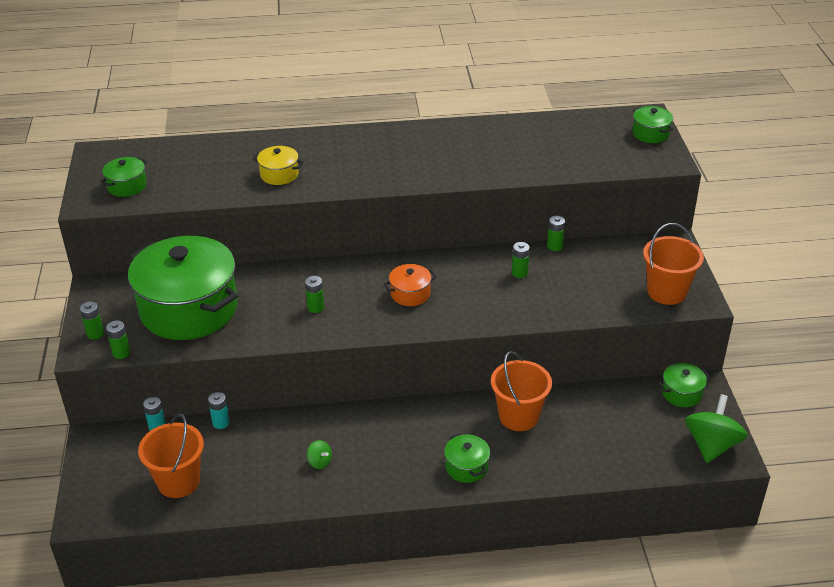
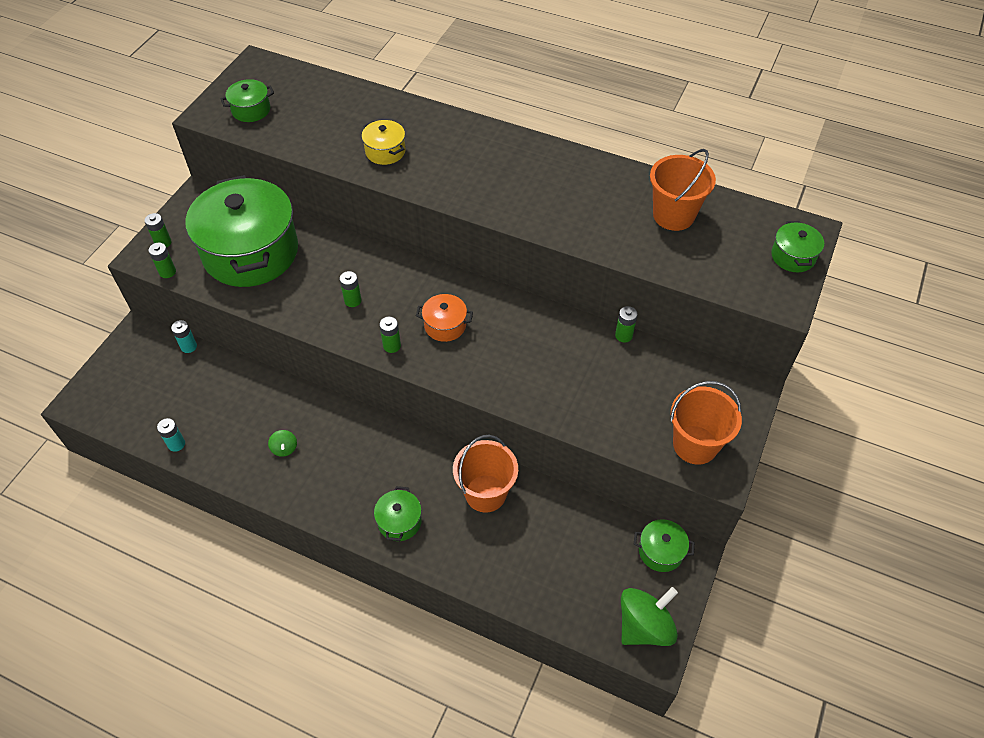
camera: 30 degrees right, 15 degrees up
(178, 481) = (166, 408): orange bucket -> orange bucket (673, 215)
(221, 423) = (238, 367): turquoise battery -> turquoise battery (176, 444)
(519, 273) = (564, 350): green battery -> green battery (392, 346)

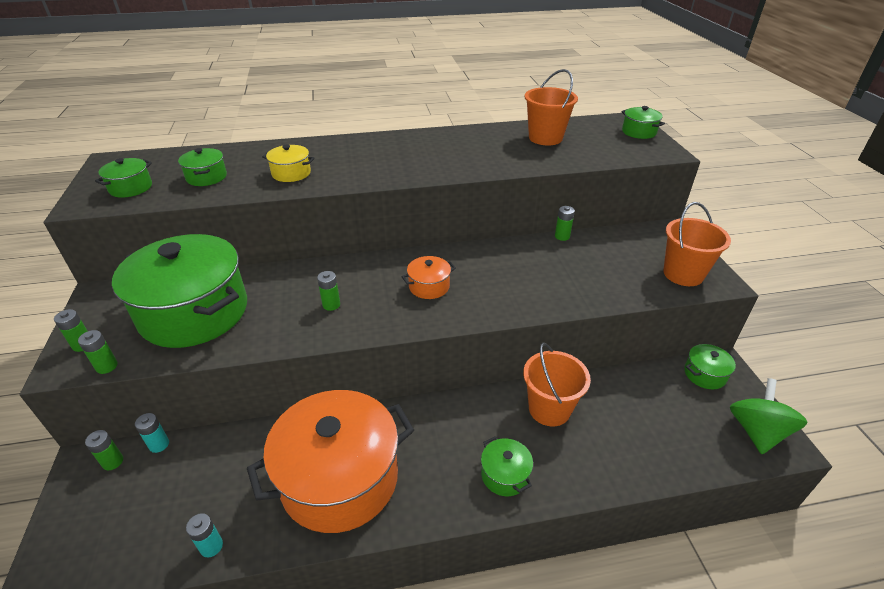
camera: 35 degrees left, 15 degrees down
(284, 448) = (339, 478): green spinning top -> orange pot
(315, 123) = (206, 177): none -> green pot
(392, 346) = (399, 320): green battery -> green battery (113, 462)

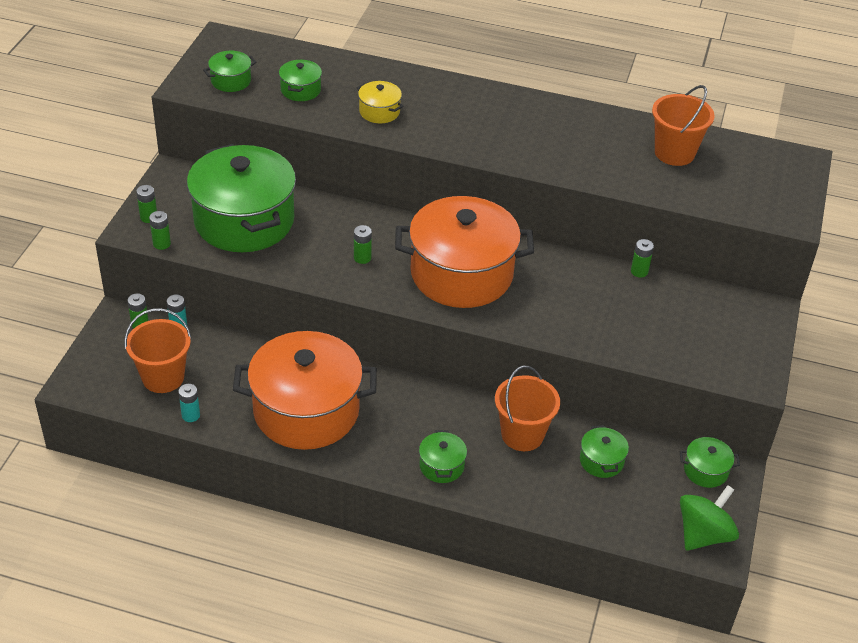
camera: 25 degrees right, 5 degrees up
(429, 286) = (461, 274): orange pot -> orange pot, size x2.41
(639, 132) = (793, 181): green pot -> green pot (601, 461)
(683, 274) = (727, 358): orange bucket -> orange bucket (163, 377)

